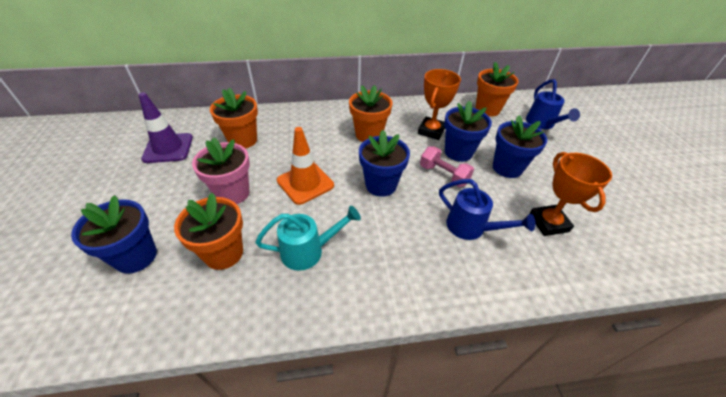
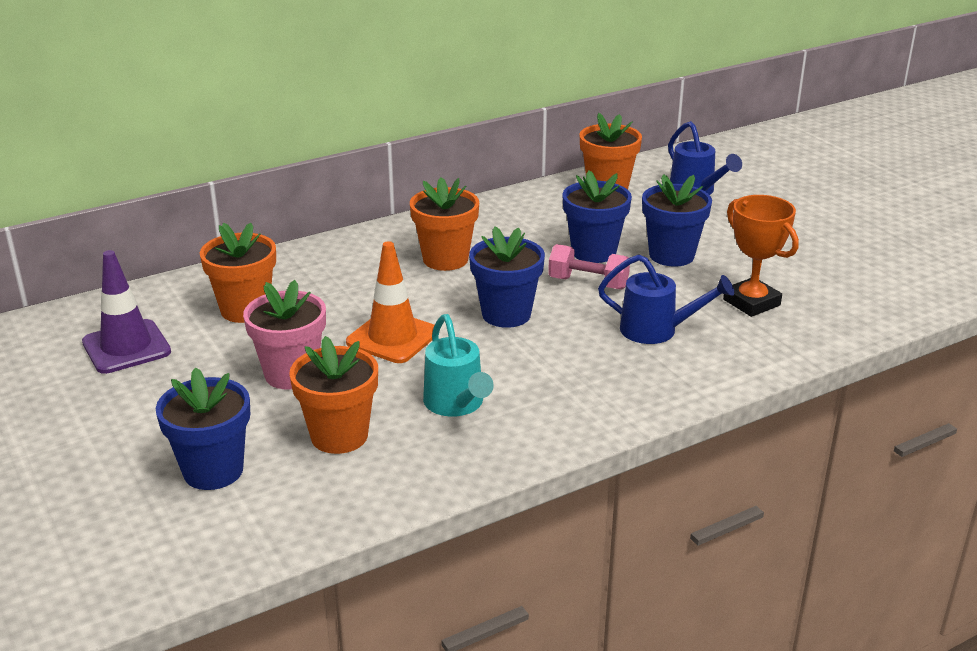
camera: 20 degrees left, 15 degrees down
(308, 251) = (456, 404): turquoise watering can -> turquoise watering can turned 105 degrees clockwise
(431, 131) = (538, 234): orange trophy -> none

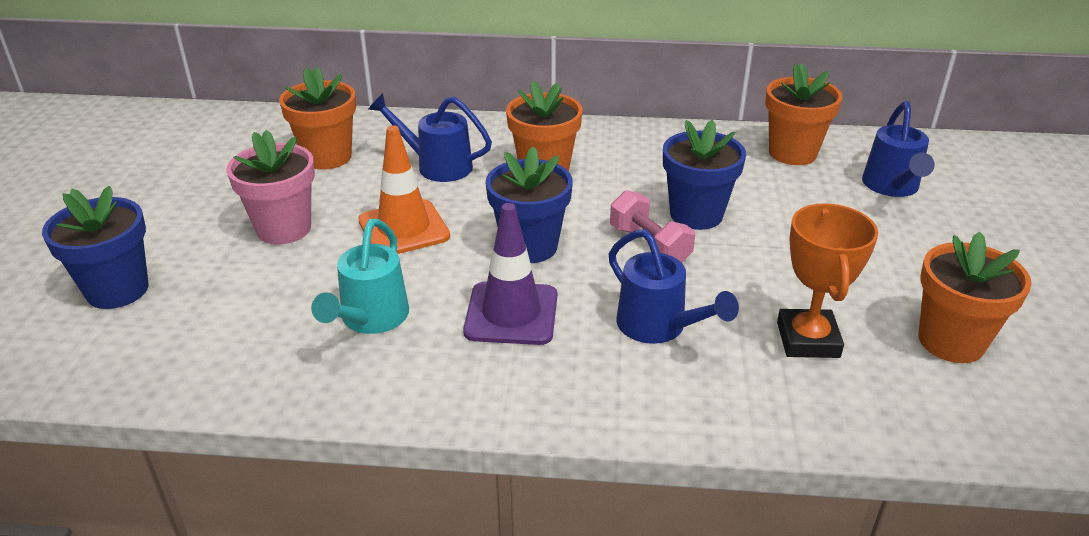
camera: 35 degrees right, 5 degrees up
(126, 347) = (208, 156): purple traffic cone -> purple traffic cone (511, 314)
(339, 436) = (241, 304): orange flower pot -> orange flower pot (951, 341)
(353, 284) = (436, 166): none -> blue watering can
(671, 255) = (777, 249): blue flower pot -> none

